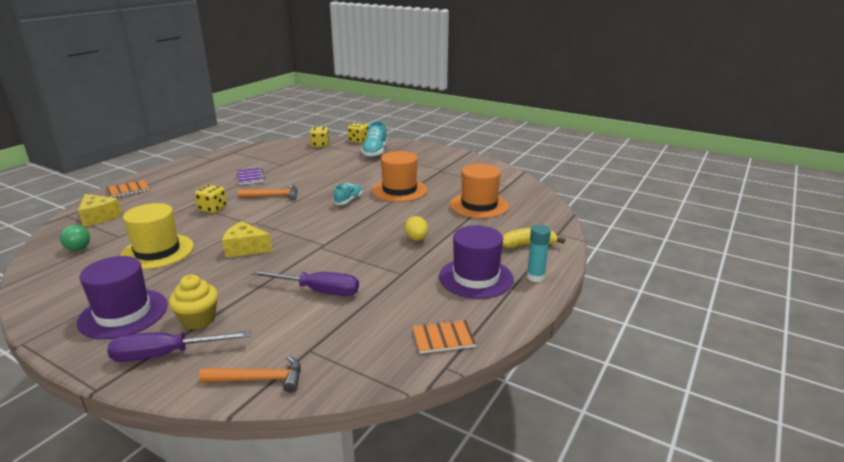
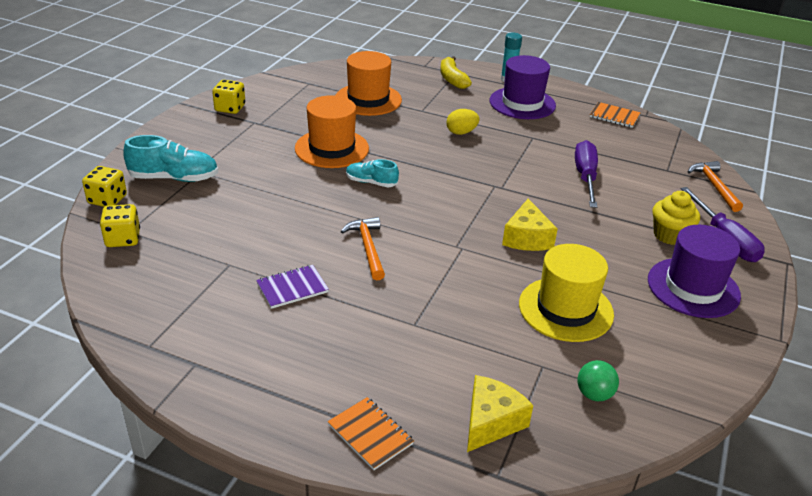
camera: 100 degrees left, 10 degrees up
(213, 209) = (425, 296): yellow dice -> yellow dice (230, 108)
(443, 338) = (614, 116): orange notebook -> orange notebook turned 45 degrees counterclockwise

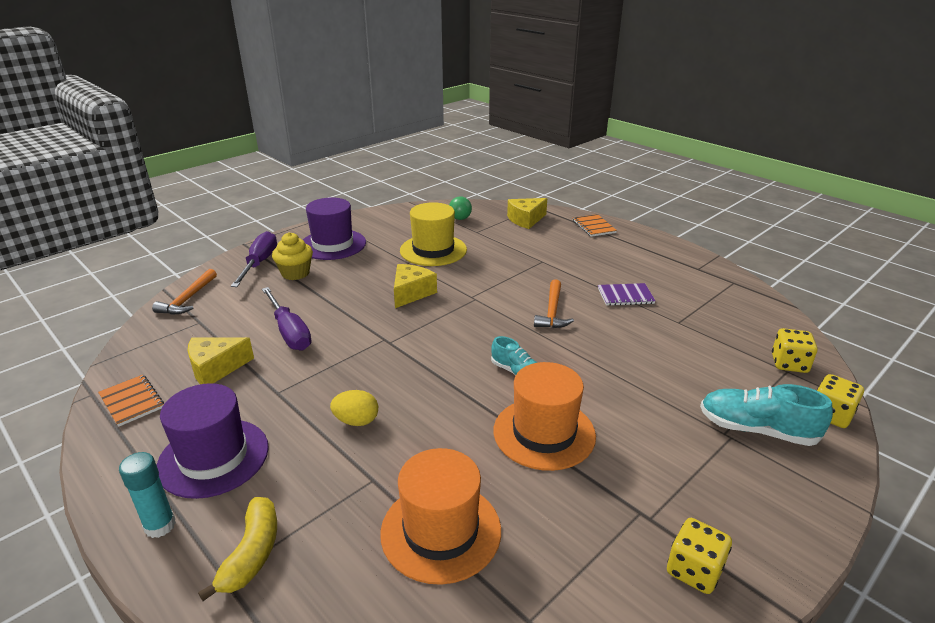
camera: 155 degrees left, 5 degrees down
(585, 177) = (289, 332): purple screwdriver -> purple screwdriver turned 60 degrees counterclockwise
(596, 142) = (216, 368): none -> yellow cheese

